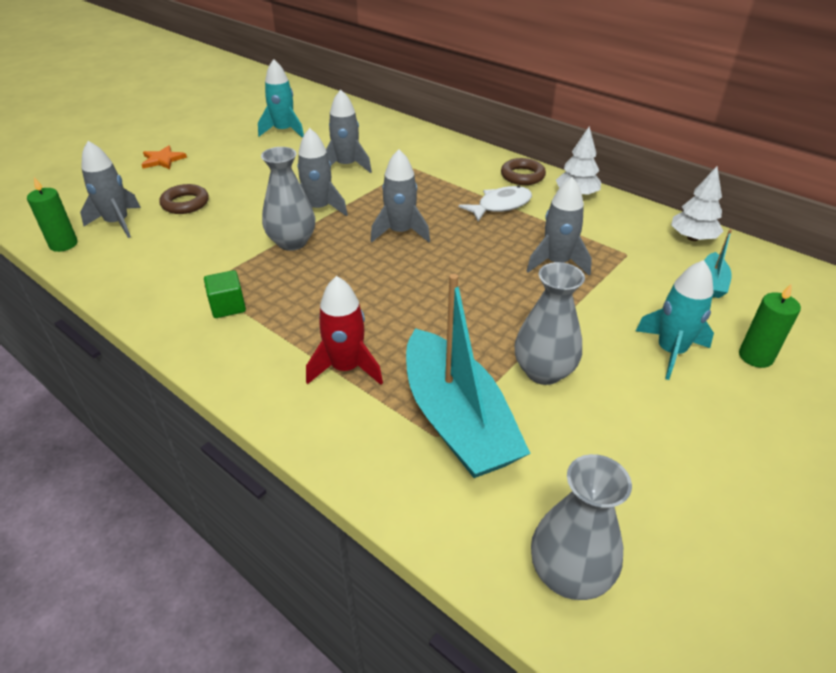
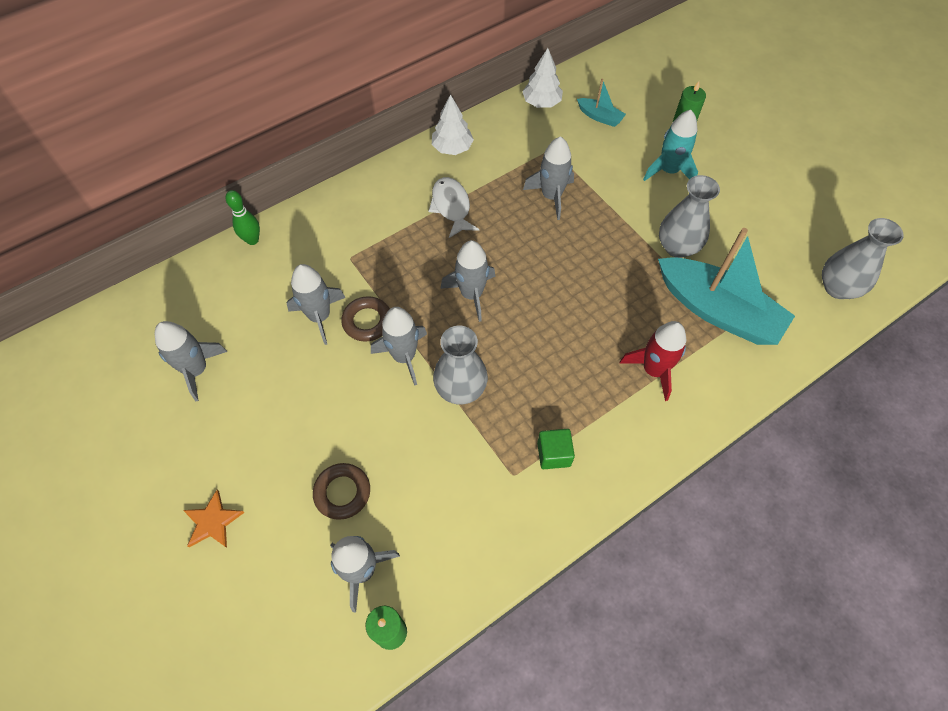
camera: 75 degrees left, 20 degrees up
(284, 131) = (197, 370): turquoise rocket -> grey rocket
(409, 127) = (252, 240): none -> green bowling pin
(456, 420) = (717, 311): turquoise boat -> turquoise boat turned 45 degrees clockwise
(522, 176) = (404, 174): brown ring -> brown ring (367, 321)

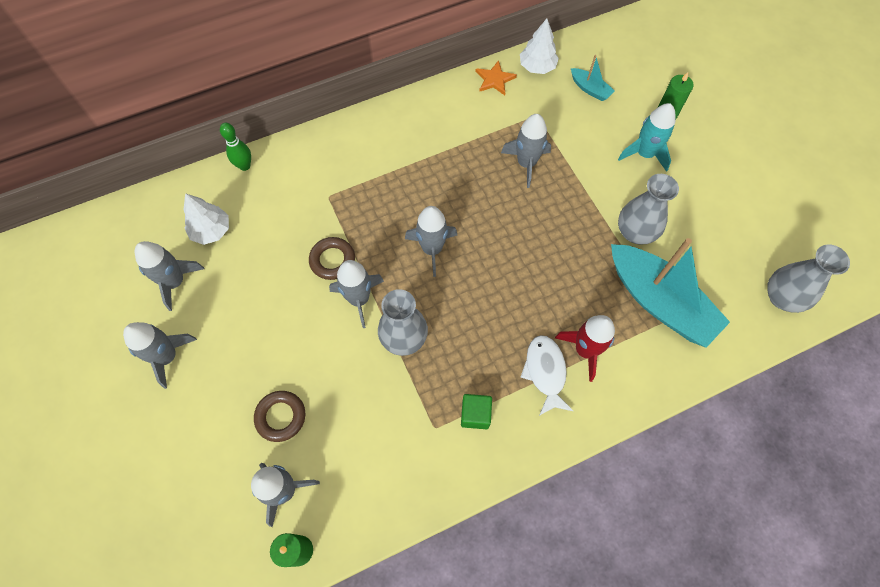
camera: 10 degrees right, 5 degrees up
(213, 521) = (165, 423): orange star -> orange star (494, 79)
(319, 317) = (291, 249): grey rocket -> grey rocket (167, 357)
(451, 207) = (430, 160): white fish -> white fish (545, 372)
(452, 148) = (443, 101): white tree -> white tree (211, 230)

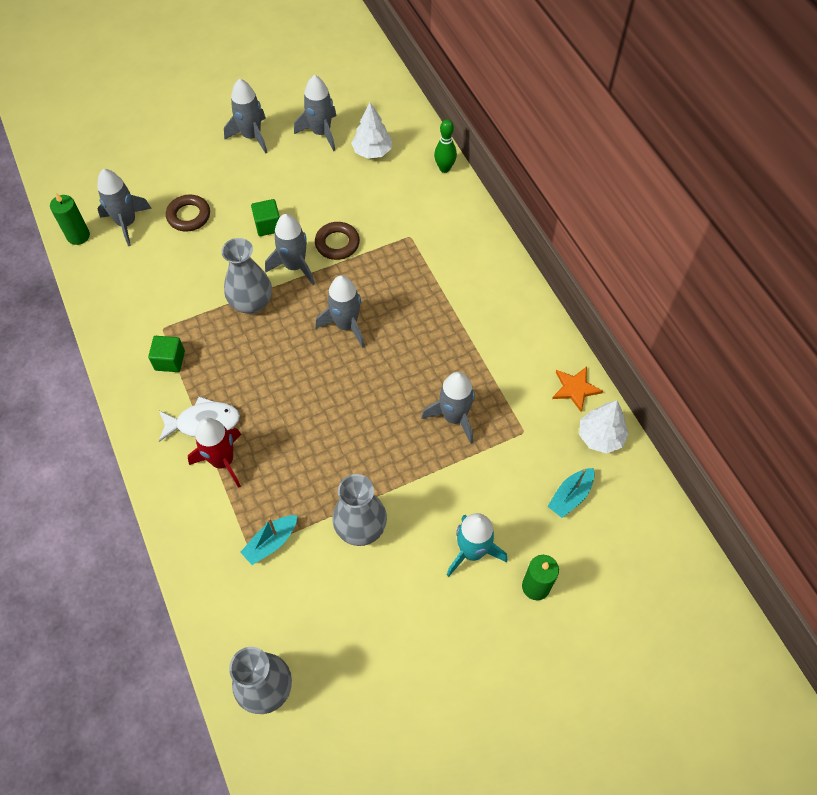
camera: 90 degrees right, 5 degrees down
(302, 329) = (268, 225): none -> green cube
(659, 302) = (271, 542): turquoise boat -> turquoise boat, size x0.44

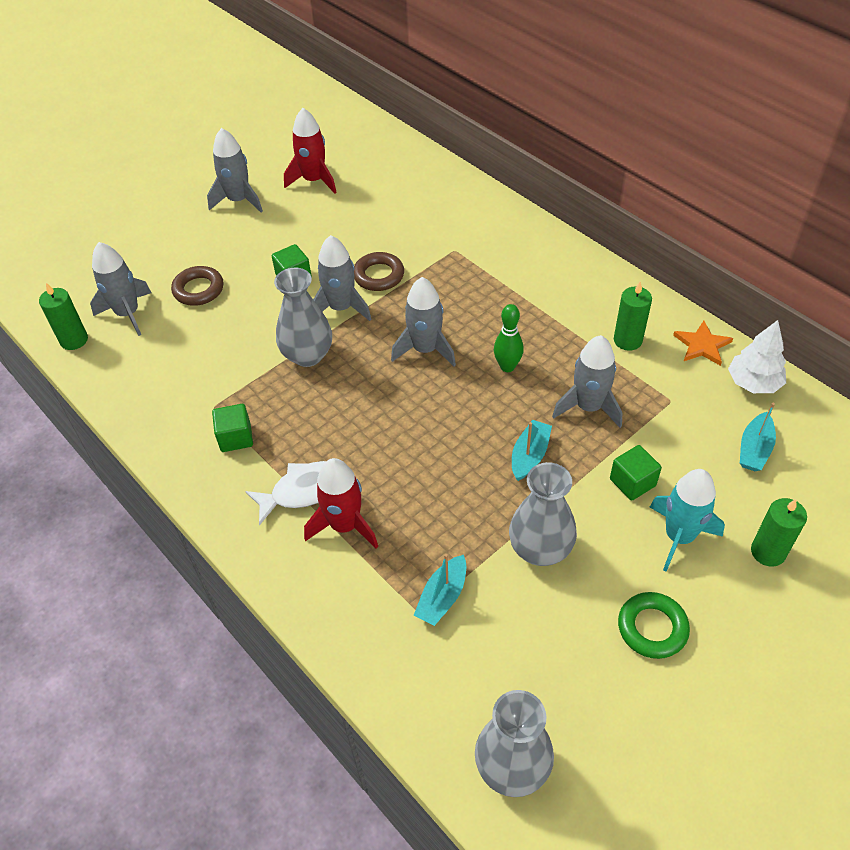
camera: 15 degrees left, 10 degrees down
(321, 133) = (314, 180): grey rocket -> red rocket
(372, 151) = (377, 184): white tree -> none
(387, 446) = (529, 456): none -> turquoise boat
(415, 618) = (652, 628): none -> green ring
(444, 168) = (461, 182): green bowling pin -> green bowling pin (507, 367)
(458, 494) = (632, 482): none -> green cube
(515, 365) = (627, 340): none -> green candle

